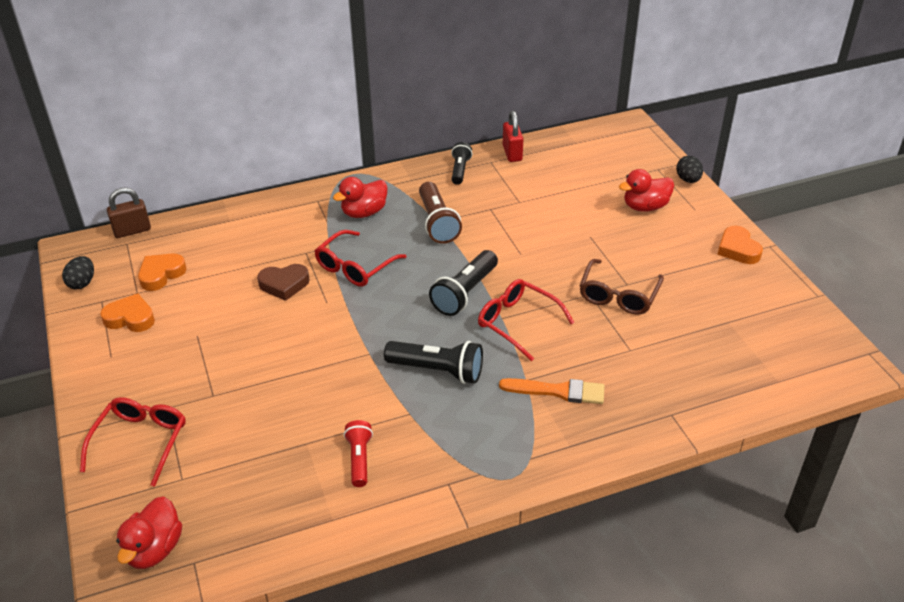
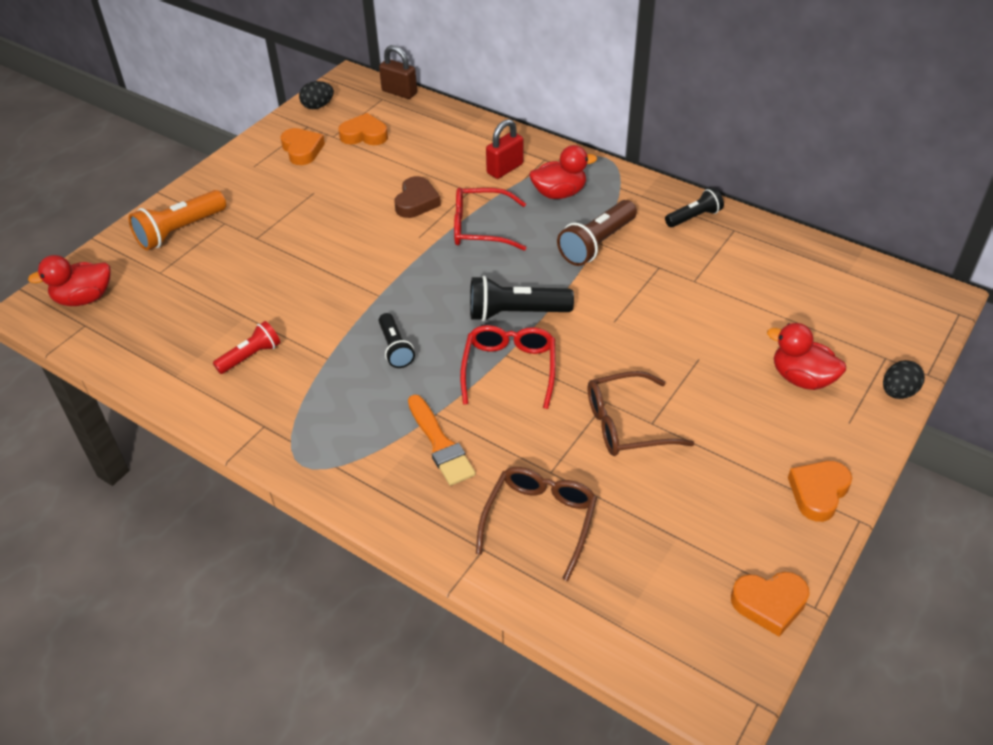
camera: 55 degrees right, 5 degrees up
(140, 442) = (180, 231): red glasses -> orange flashlight
(284, 284) = (416, 202): brown heart -> brown heart turned 120 degrees counterclockwise
(364, 212) = (559, 193): red duck -> red duck turned 150 degrees clockwise
(437, 370) = (395, 348): black flashlight -> black flashlight, size x0.63
(512, 153) = (767, 237): red padlock -> red padlock (505, 169)
(669, 376) = (539, 521): none -> brown glasses
(804, 311) = (769, 604): none -> orange heart

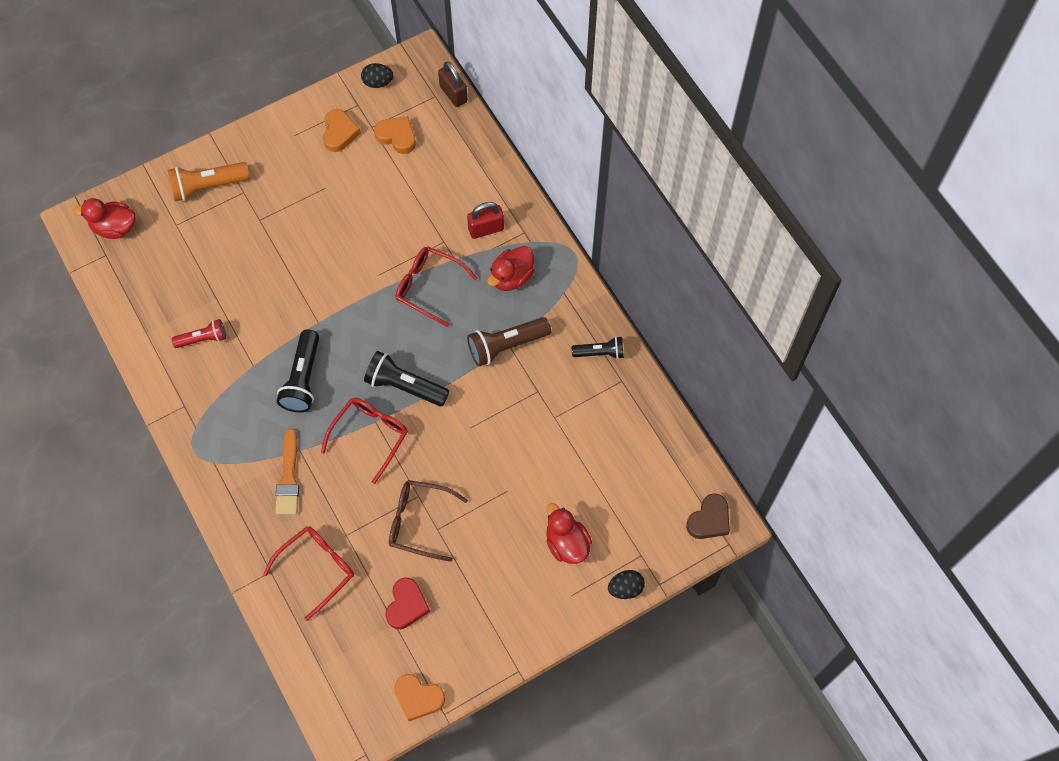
camera: 25 degrees right, 20 degrees up
(395, 348) = (303, 379): black flashlight -> black flashlight, size x1.58
(416, 202) = (396, 235): brown heart -> brown heart (709, 520)
(539, 521) = (316, 569): brown glasses -> red glasses
(559, 193) = (512, 277): red duck -> red duck turned 120 degrees clockwise
(676, 511) = (406, 605): none -> red heart
(818, 492) = (508, 638): orange heart -> none

